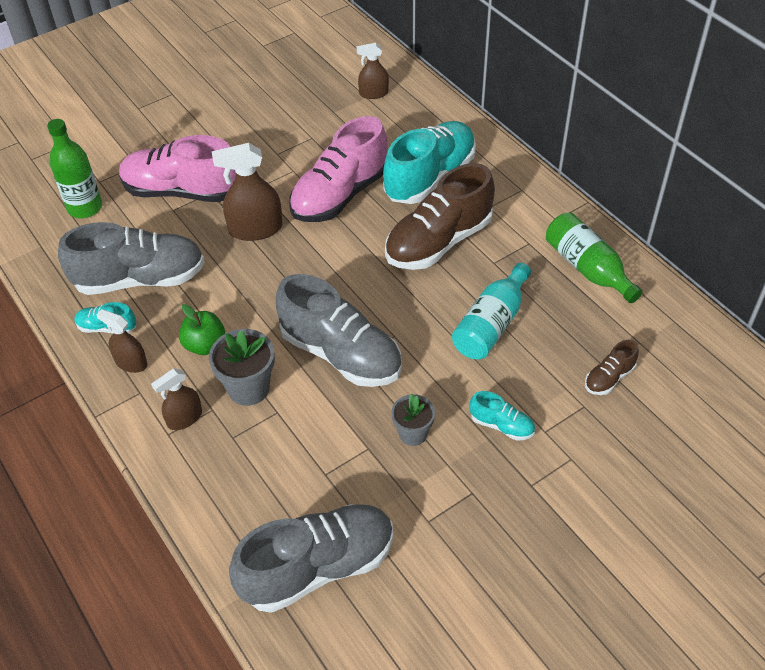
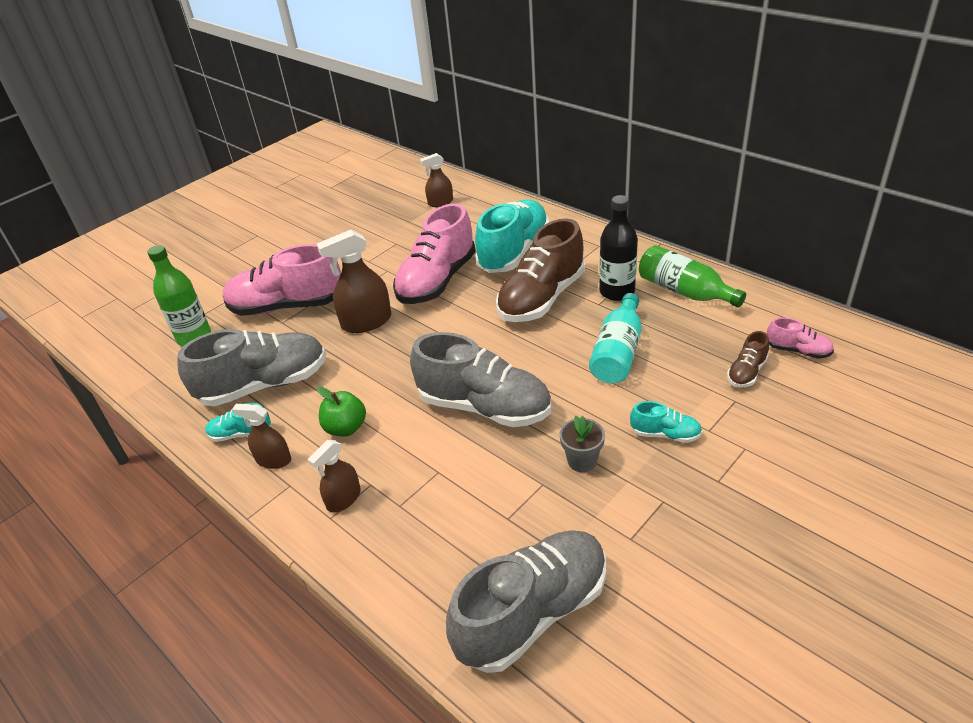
camera: 10 degrees left, 10 degrees down
(248, 388) = (402, 457): grey flower pot -> none
(518, 252) = (617, 292): none -> black bottle
(672, 366) = (798, 351): none -> pink shoe

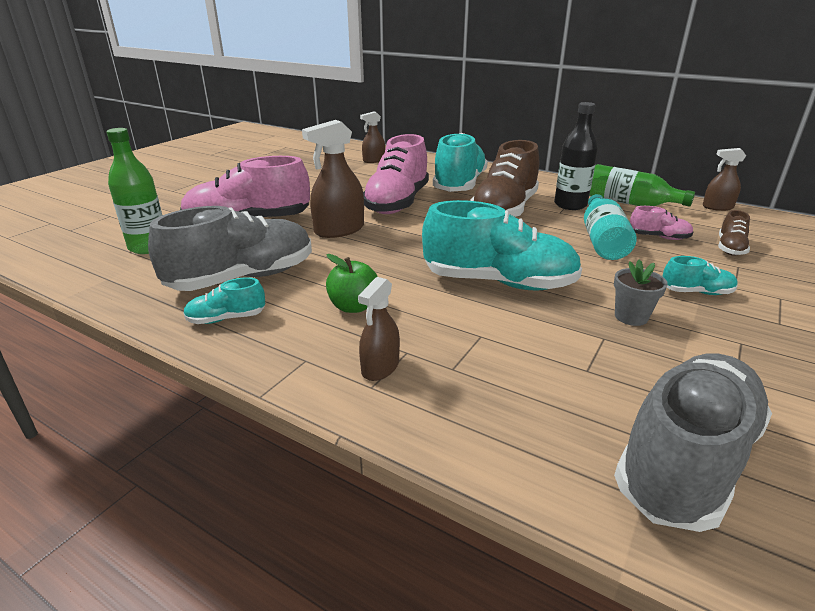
camera: 15 degrees left, 10 degrees down
(273, 460) = (276, 338): brown spray bottle -> brown spray bottle (717, 207)
(484, 407) = (499, 282): grey shoe -> turquoise shoe
(798, 351) = (760, 233): pink shoe -> pink shoe (658, 237)

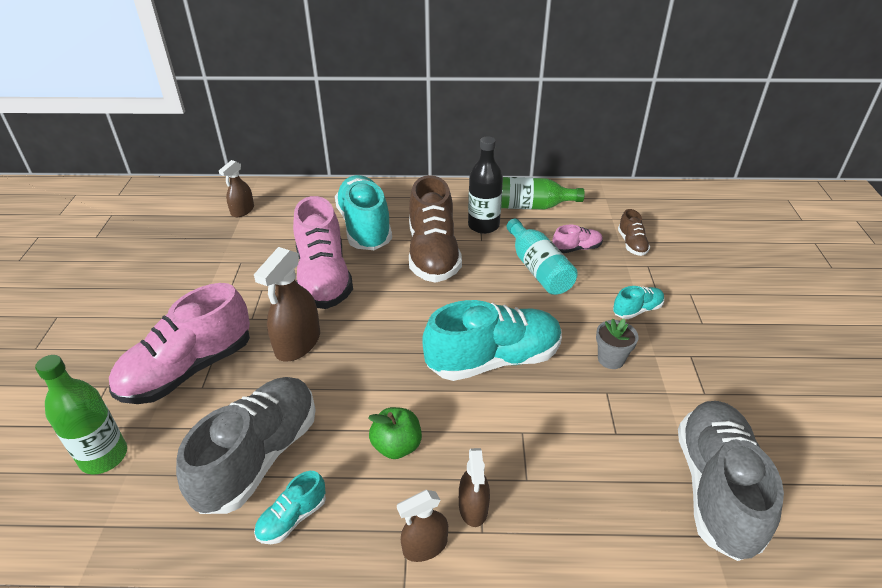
camera: 30 degrees left, 10 degrees up
(717, 207) = (596, 189): brown spray bottle -> brown spray bottle (425, 546)

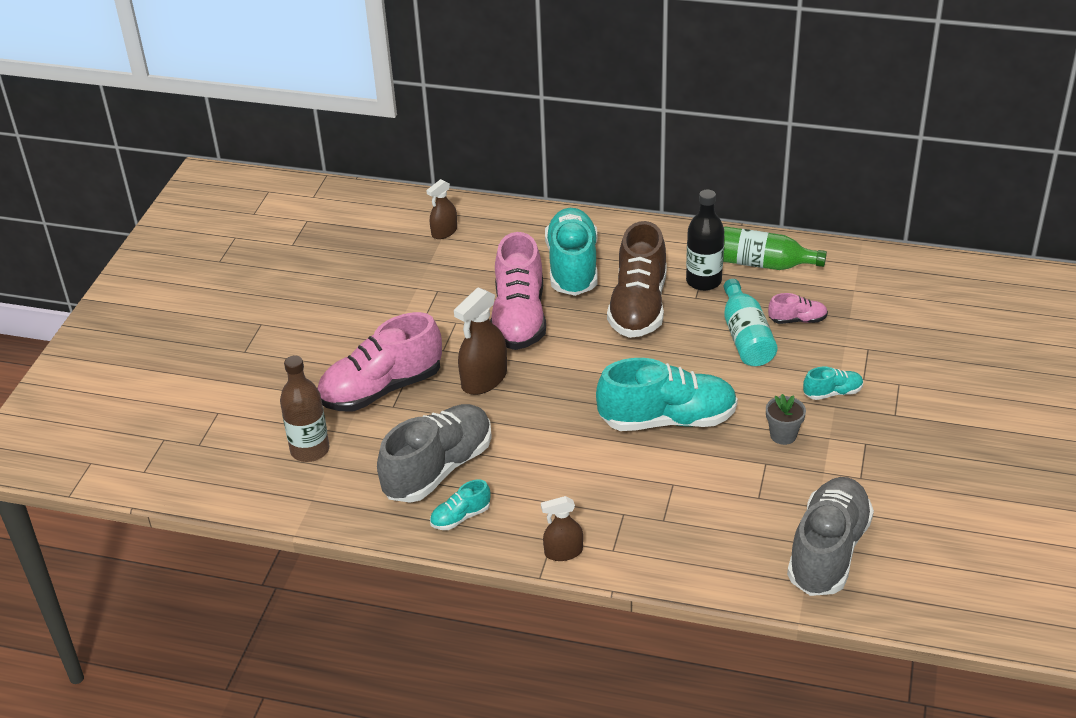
camera: 15 degrees right, 0 degrees up
(104, 456) = (310, 450): green bottle -> brown bottle
(397, 446) = (557, 478): green apple -> none
(473, 507) = (611, 532): brown spray bottle -> none
(631, 244) = (862, 322): brown shoe -> none

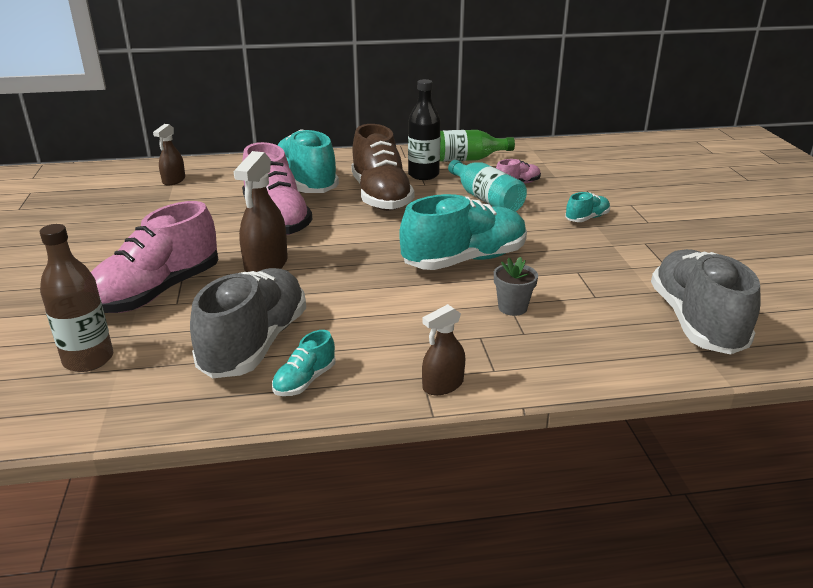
camera: 25 degrees left, 10 degrees down
(783, 435) = (574, 251): grey flower pot -> grey flower pot (512, 307)

